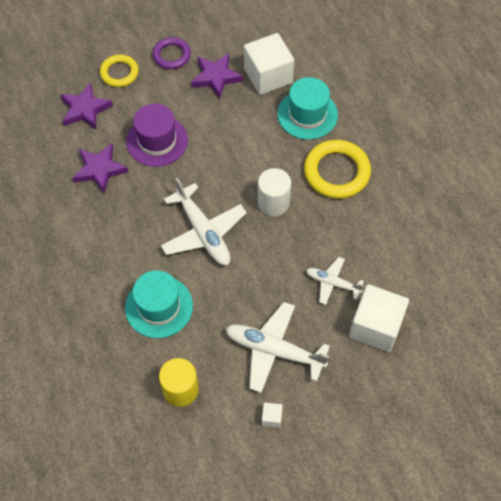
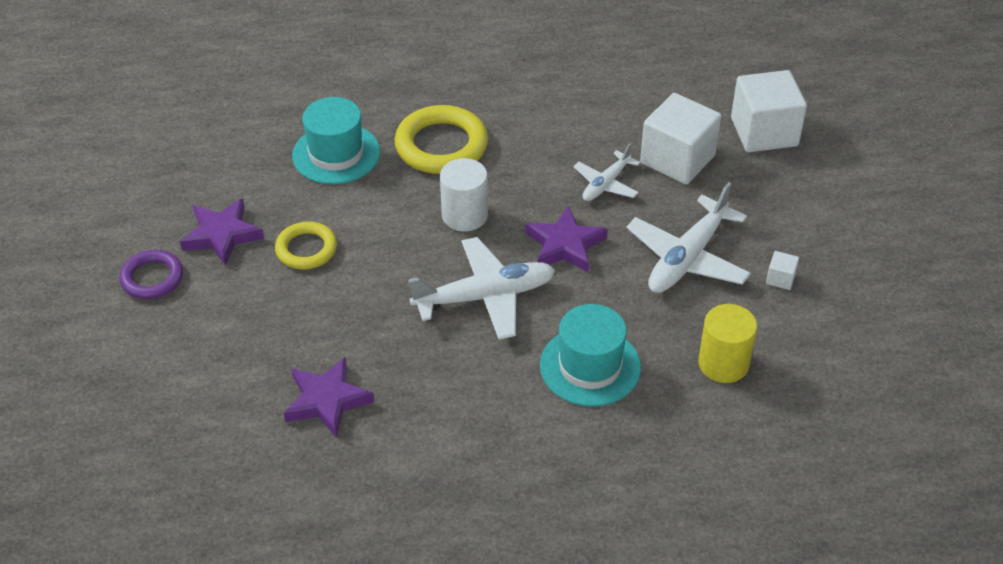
camera: 75 degrees left, 15 degrees down
(85, 109) = (201, 403): purple star -> purple star (565, 245)
(119, 73) = (151, 347): yellow ring -> yellow ring (306, 249)
(157, 141) = (305, 322): purple hat -> none
(268, 76) = (250, 180): white cube -> white cube (764, 132)

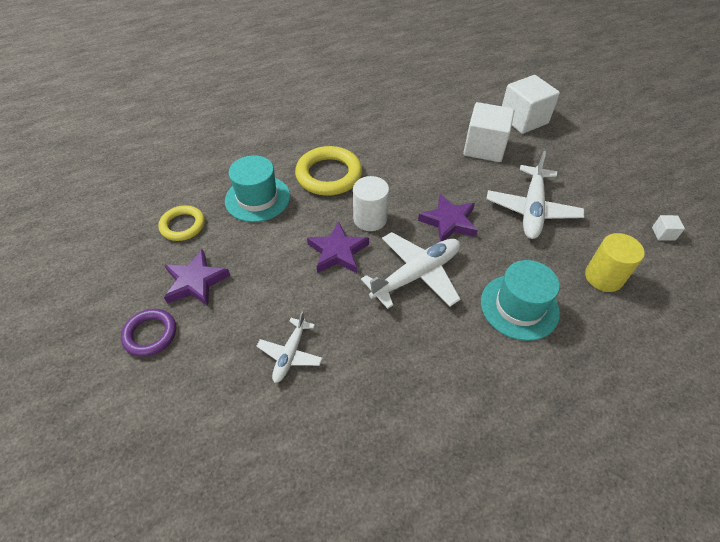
camera: 20 degrees left, 5 degrees up
(306, 249) = (267, 275): yellow ring -> yellow ring (183, 225)
(327, 400) = (341, 400): purple star -> purple star (338, 252)
(606, 184) = (450, 174): white plane -> white plane (290, 354)
(780, 278) = (596, 207): white cube -> white cube (663, 234)

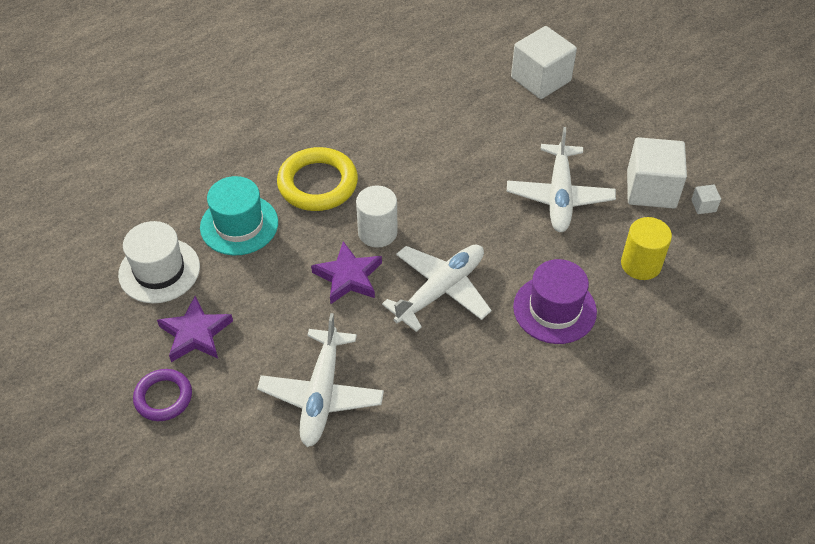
camera: 10 degrees left, 0 degrees up
(183, 225) = (159, 270): yellow ring -> white hat
(290, 354) = (321, 394): white plane -> white plane, size x1.73
(449, 222) = (468, 224): purple star -> none
(484, 148) = (497, 124): white cube -> white cube (651, 189)
(519, 306) = (554, 309): turquoise hat -> purple hat

